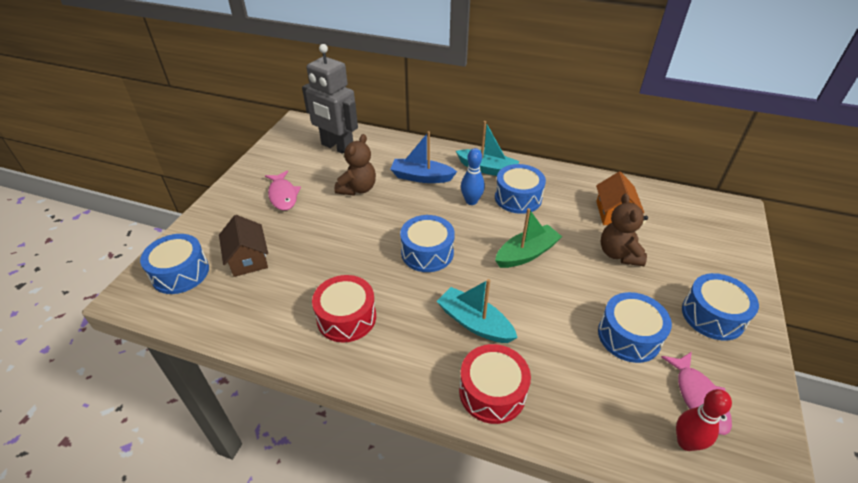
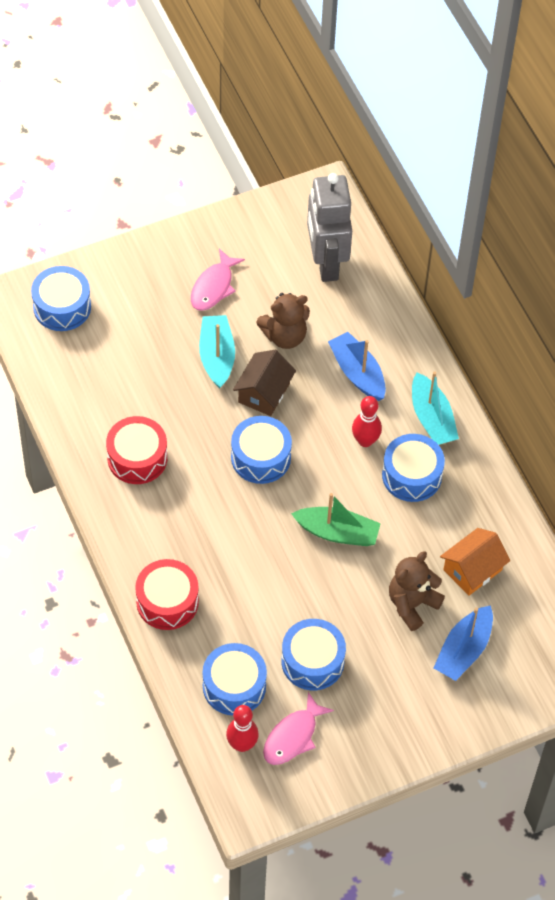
camera: 45 degrees right, 15 degrees up
(248, 259) = (121, 337): brown house -> brown house (264, 393)
(471, 201) = (365, 441): blue bowling pin -> red bowling pin
(474, 323) = (219, 547): turquoise boat -> turquoise boat (217, 356)
(678, 252) = (464, 650): none -> blue boat
(712, 316) = (399, 711): blue drum -> blue drum (234, 686)

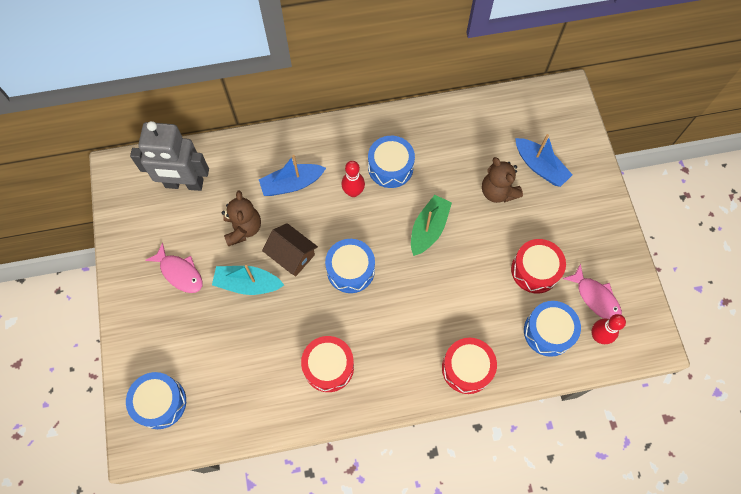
camera: 75 degrees left, 10 degrees up
(312, 661) = (535, 270): blue drum -> red drum
(432, 418) = (345, 143): turquoise boat -> none
(472, 570) = (476, 146): orange house -> none

